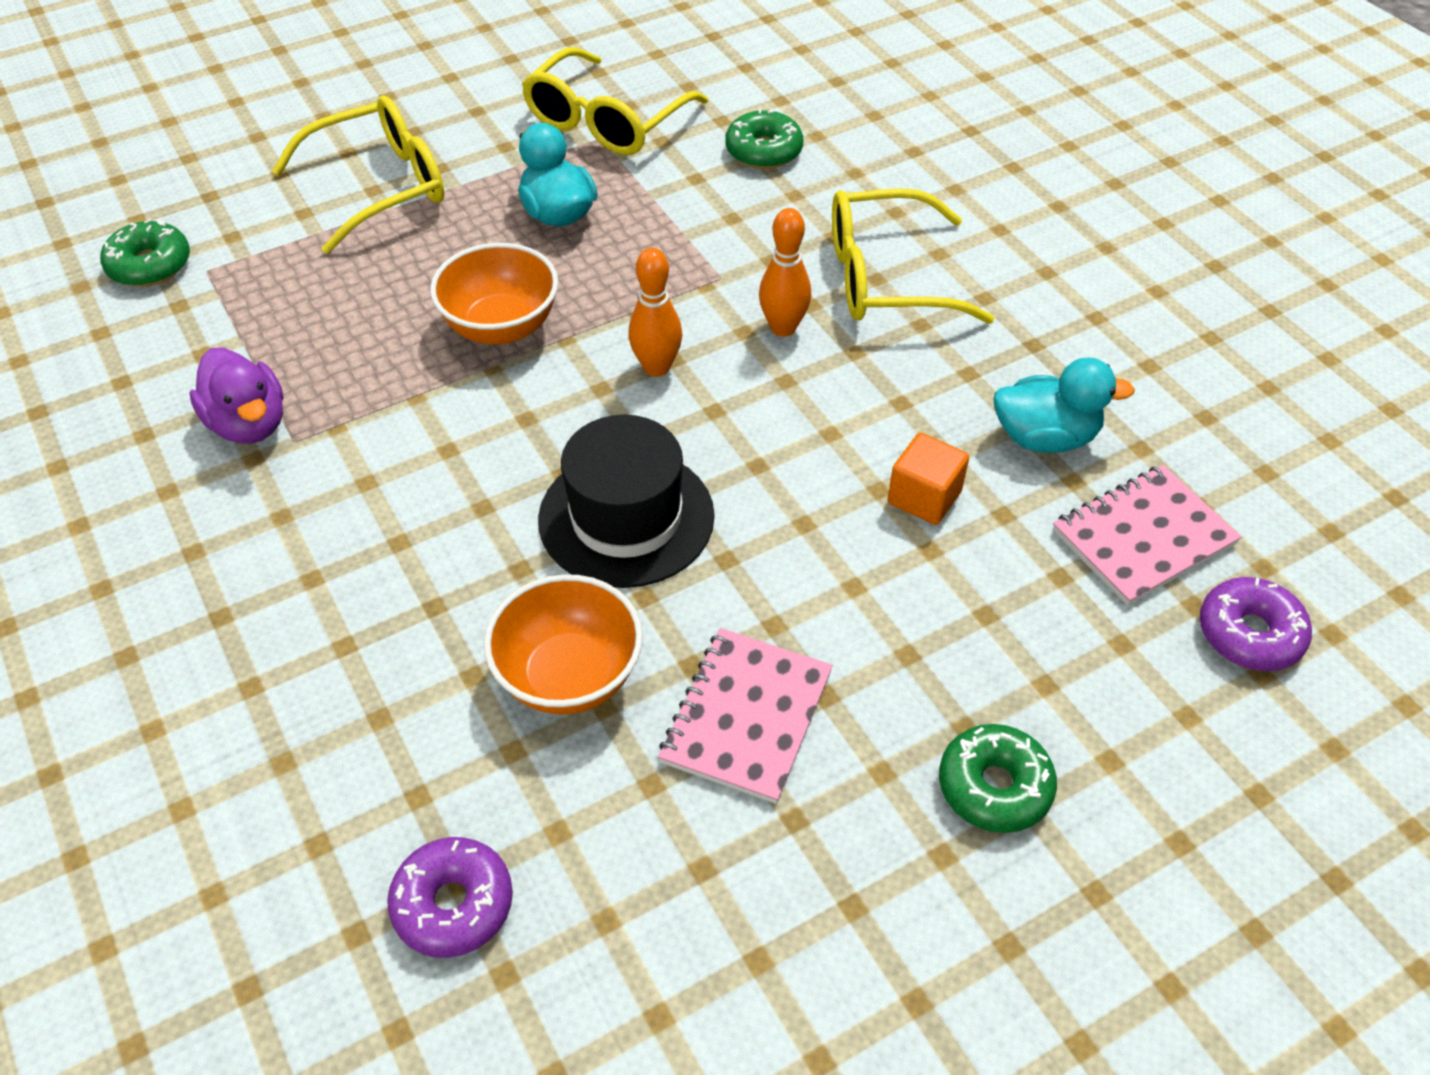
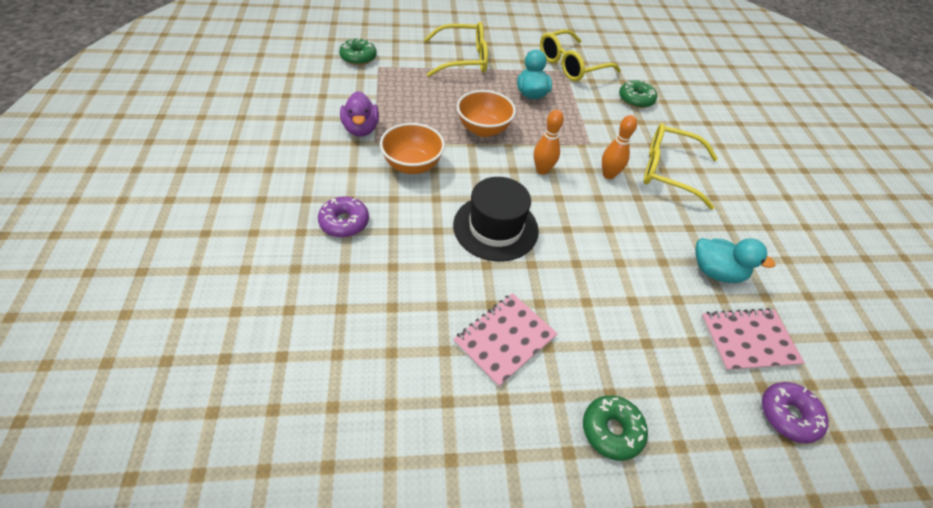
camera: 20 degrees right, 0 degrees up
(453, 904) = (328, 363): purple donut -> purple donut (344, 222)
(569, 676) = (434, 285): orange bowl -> orange bowl (412, 165)
(924, 497) = (641, 275): orange cube -> none

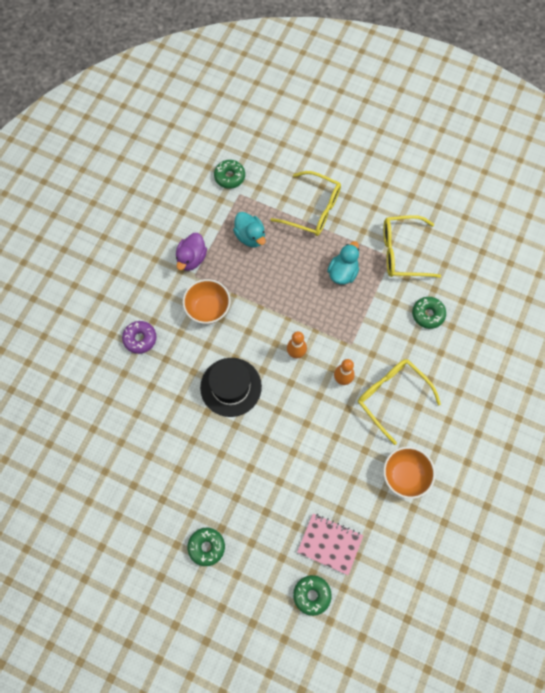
camera: 35 degrees right, 20 degrees up
(483, 129) = (279, 295): orange bowl -> orange bowl (405, 475)
(505, 339) = (185, 466): pink notebook -> none
(716, 272) = (352, 491): turquoise duck -> turquoise duck (250, 236)
(788, 415) = (312, 595): purple donut -> green donut

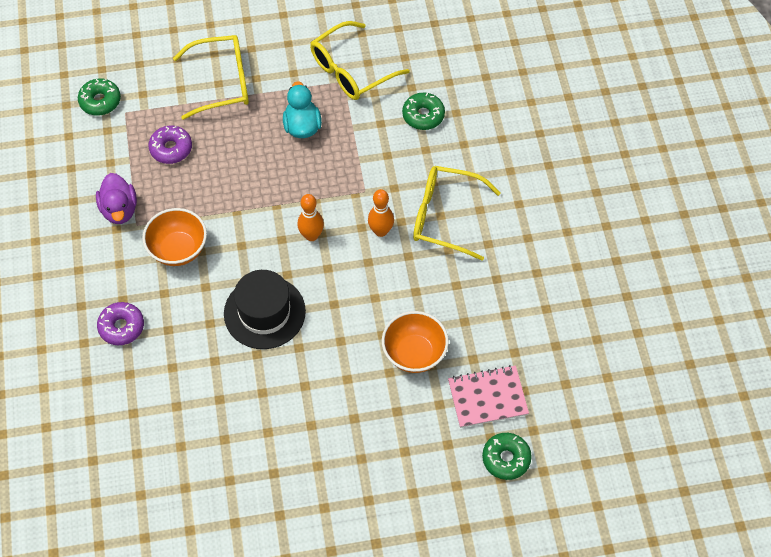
camera: 35 degrees left, 10 degrees down
(206, 547) = (359, 487): green donut -> none
(250, 236) = (171, 148): turquoise duck -> purple donut
(405, 475) = (515, 283): orange bowl -> orange bowl (414, 353)

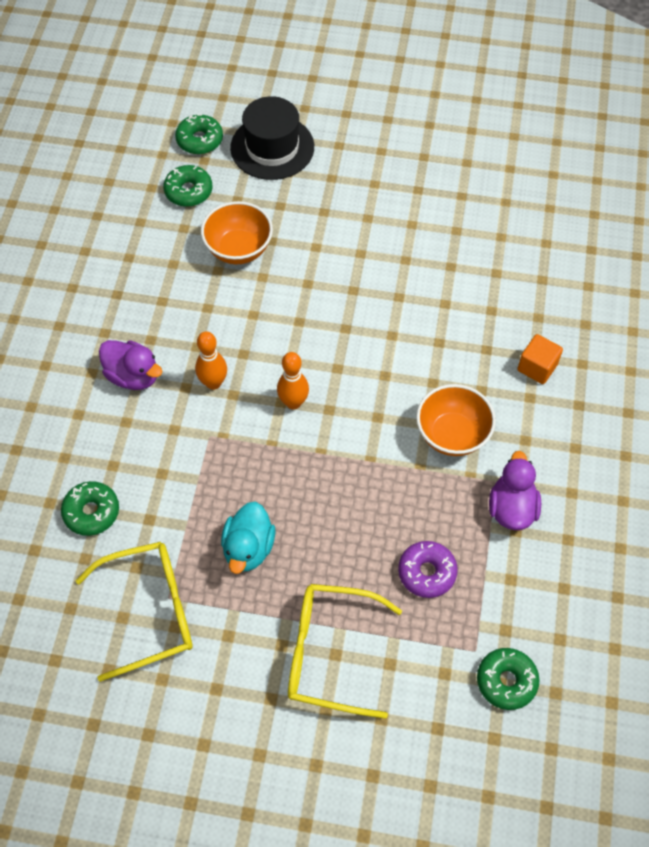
camera: 160 degrees left, 0 degrees up
(121, 327) = (537, 367): purple donut -> orange cube
(264, 312) = (376, 335): black hat -> black hat (272, 147)
(446, 217) = (133, 376): yellow glasses -> purple duck
(487, 398) = (188, 191): pink notebook -> green donut

